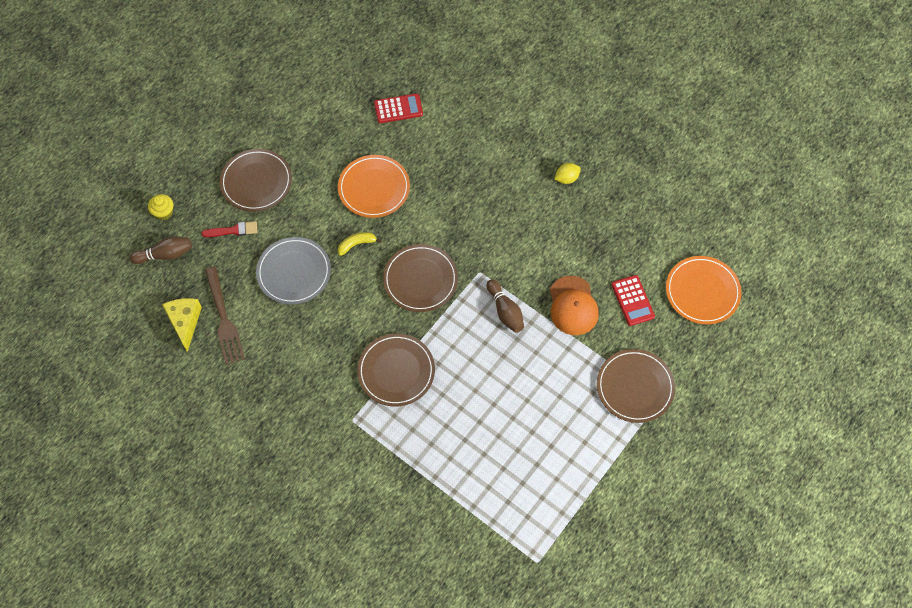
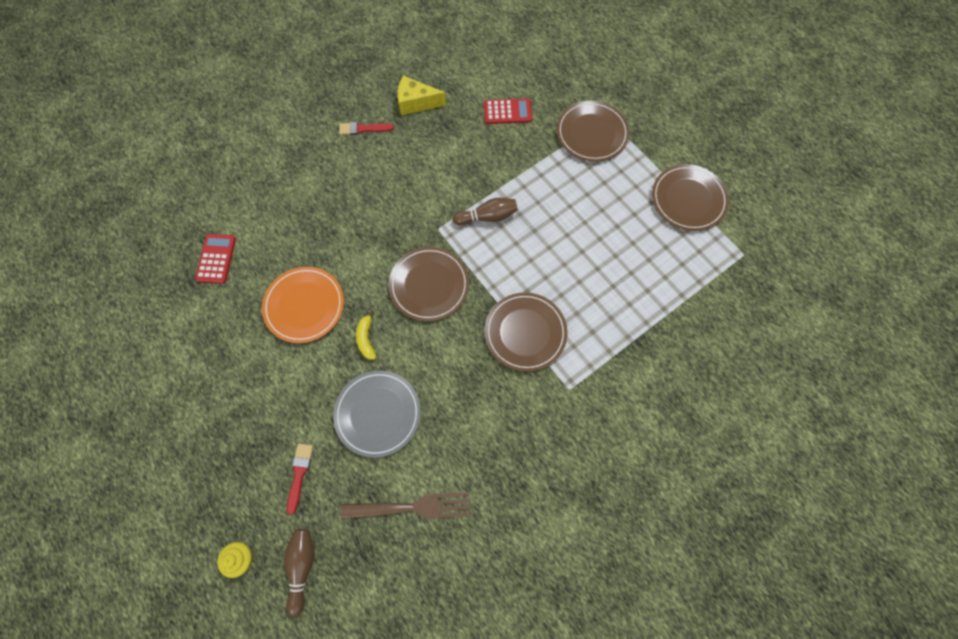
camera: 75 degrees left, 5 degrees up
(185, 322) = (402, 557): yellow cheese -> yellow cheese (416, 103)
(256, 182) = (245, 433): brown plate -> brown plate (688, 199)
(566, 178) = (363, 129): yellow lemon -> red brush
(573, 306) = (499, 159): orange cap -> none
(702, 291) = (514, 59): orange plate -> none

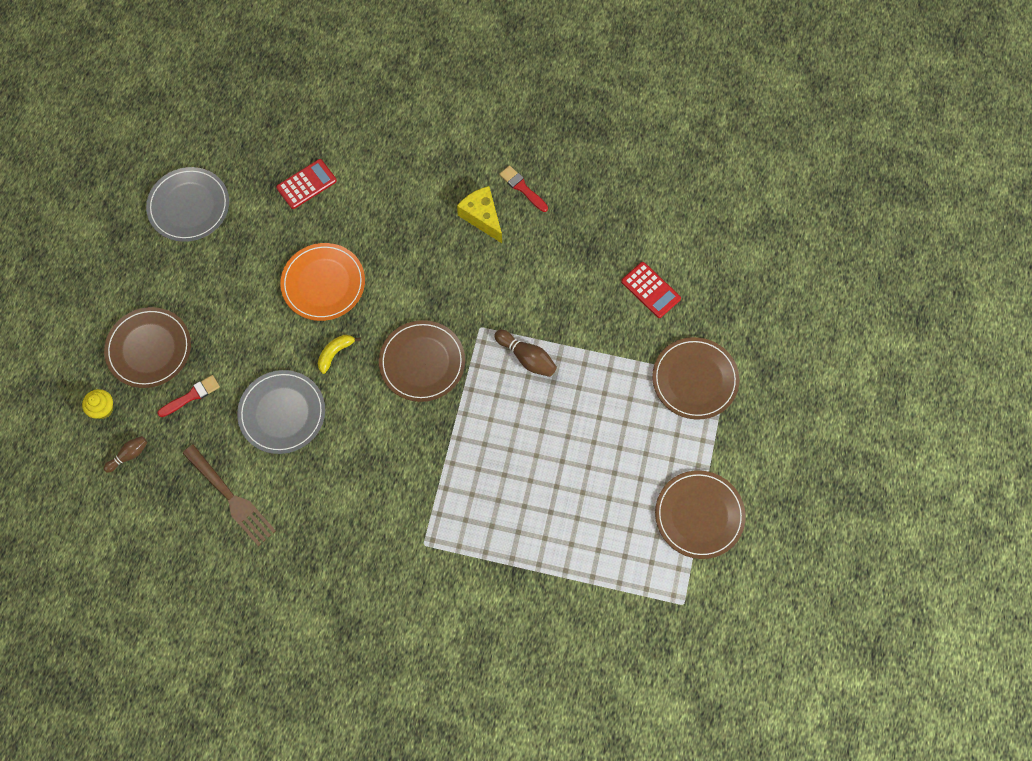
camera: 50 degrees right, 0 degrees up
(143, 355) = (189, 206): none -> grey plate
(302, 566) = (129, 455): brown bowling pin -> brown bowling pin, size x0.67
(416, 103) = (589, 207): yellow cheese -> yellow cheese (482, 217)
(525, 332) = (444, 472): brown plate -> brown plate (149, 349)

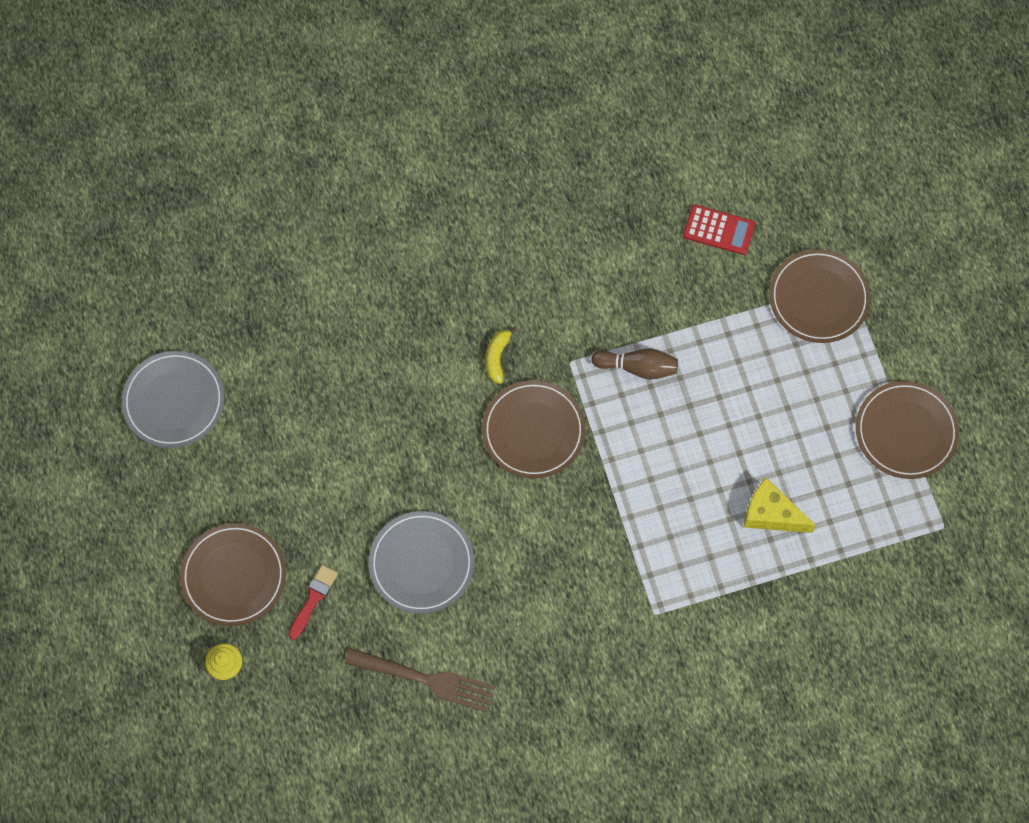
camera: 30 degrees left, 0 degrees up
(129, 455) = (288, 697): brown bowling pin -> none
(306, 184) = (287, 309): red calculator -> none
(323, 283) = (376, 405): orange plate -> none
(335, 353) = (436, 471): yellow banana -> yellow banana (497, 357)
(482, 217) = (498, 245): yellow cheese -> yellow cheese (771, 514)
(522, 188) = (520, 192): red brush -> none

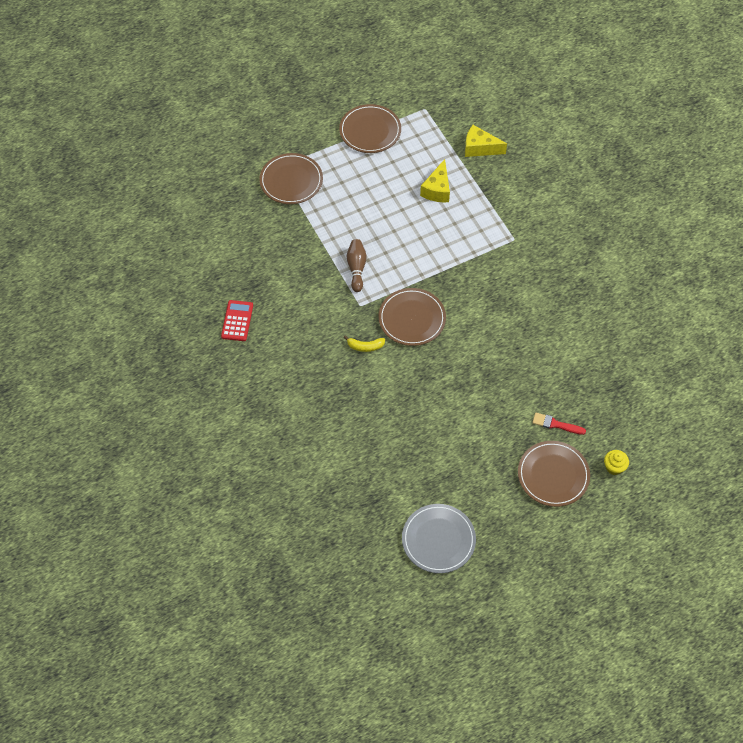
camera: 100 degrees left, 10 degrees down
(421, 563) = (515, 366): grey plate -> none
(424, 679) = (589, 352): brown fork -> none
(718, 230) = (252, 237): red calculator -> red calculator (237, 321)
(848, 599) = (479, 148): none -> yellow cheese

